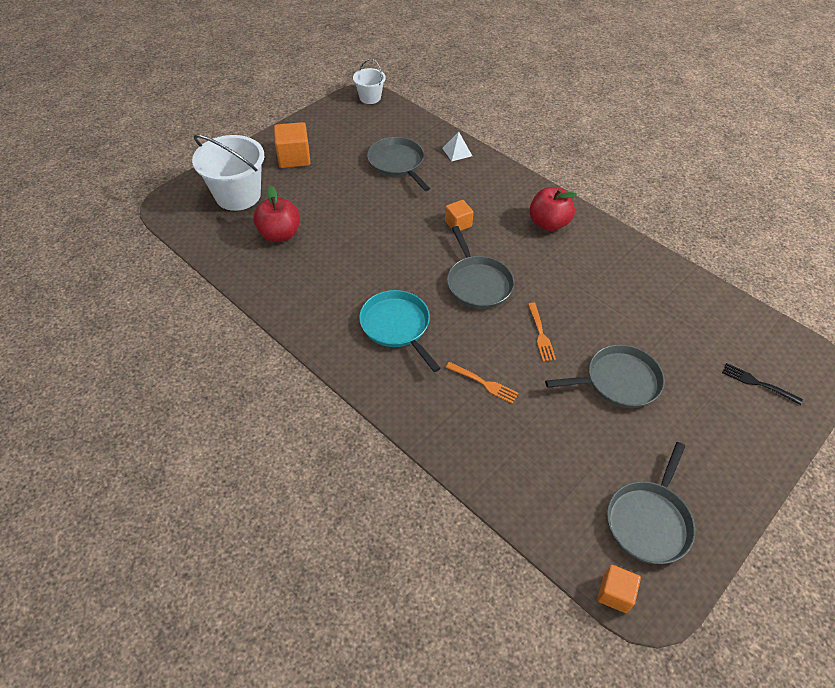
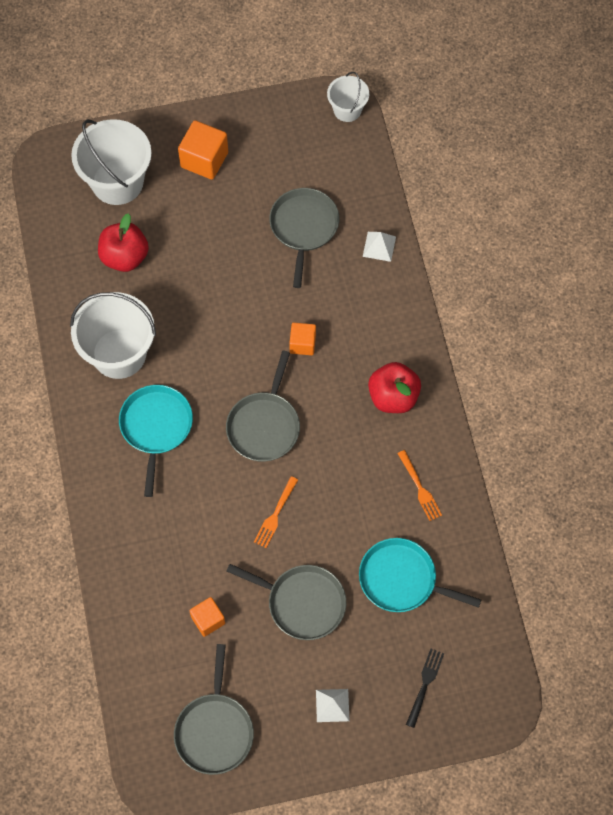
camera: 35 degrees right, 15 degrees up
(325, 294) = (119, 354): none -> white bucket
(484, 383) = (185, 531): orange fork -> orange fork (419, 488)
(615, 593) = (139, 761): orange cube -> orange cube (208, 620)
(649, 520) = (214, 730): grey pan -> grey pan turned 60 degrees counterclockwise
(668, 325) = (402, 579): none -> turquoise pan
(714, 439) = (332, 705): none -> white pyramid
(758, 383) = (425, 685): black fork -> black fork turned 45 degrees clockwise

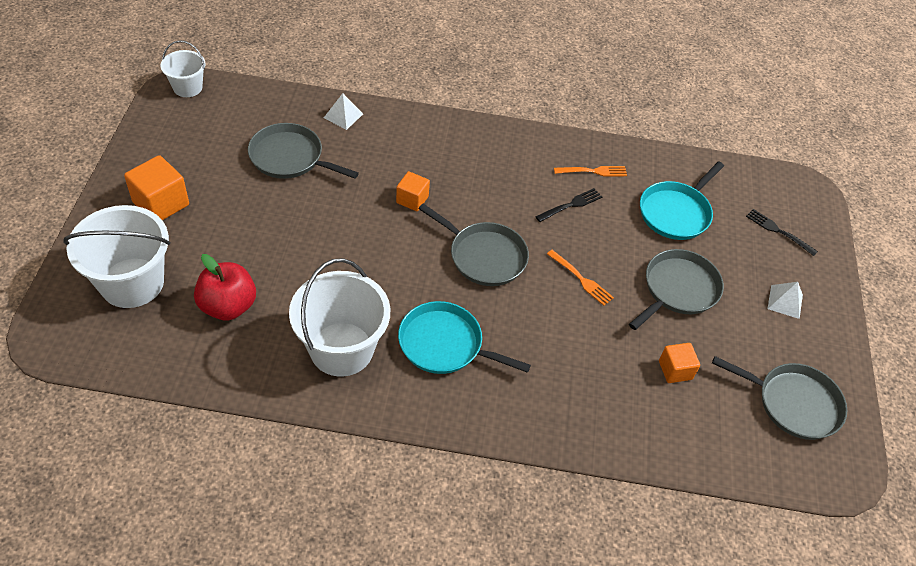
camera: 75 degrees left, 15 degrees down
(363, 480) = (571, 205): none -> black fork
(393, 397) = (498, 158): red apple -> none

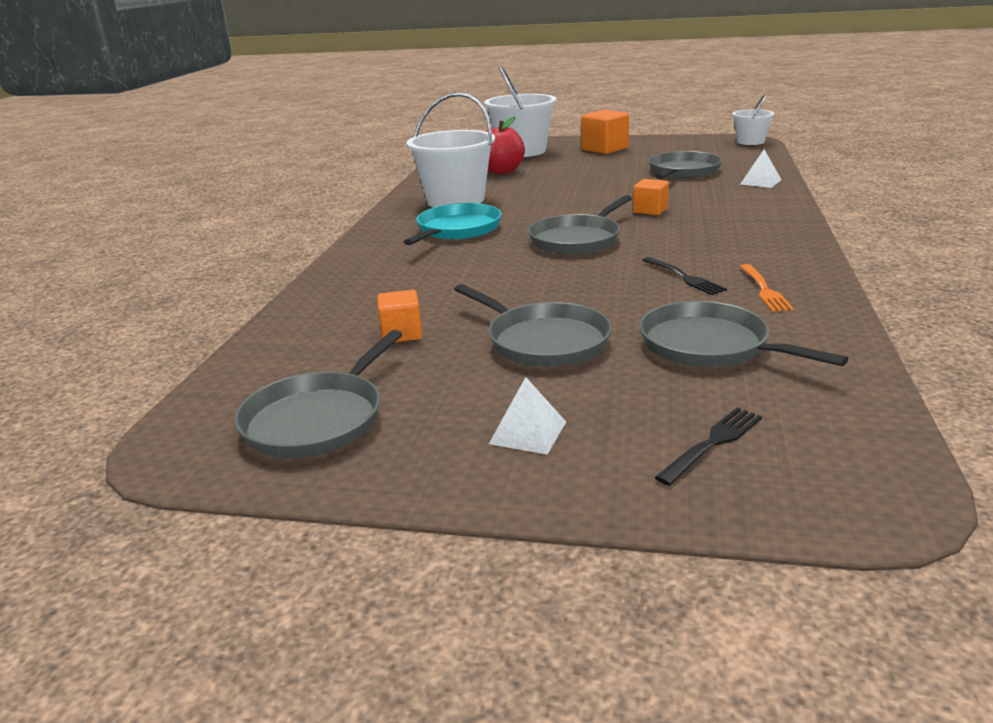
camera: 100 degrees right, 25 degrees down
(581, 279) = (552, 283): orange fork -> none
(676, 212) = (710, 345): turquoise pan -> grey pan

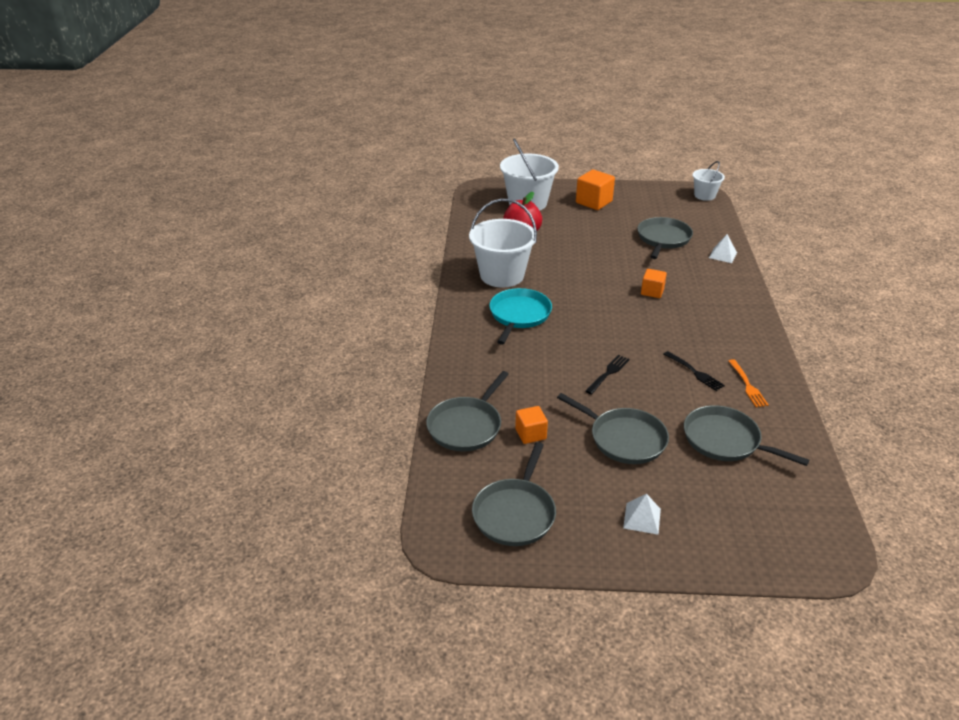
camera: 10 degrees left, 10 degrees up
(577, 239) = (611, 328): grey pan -> grey pan (466, 426)
(712, 443) = (744, 521): black fork -> black fork (608, 373)

